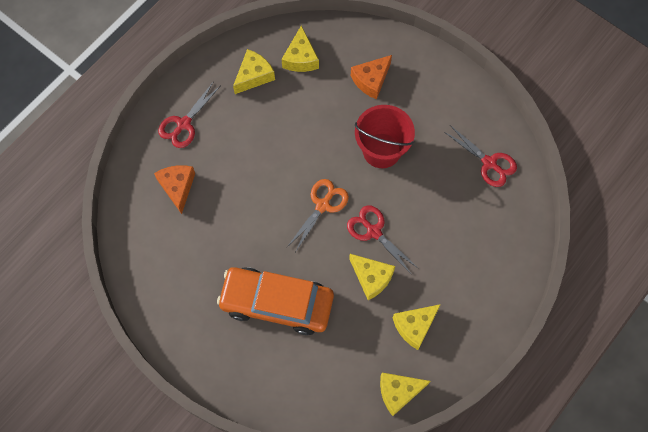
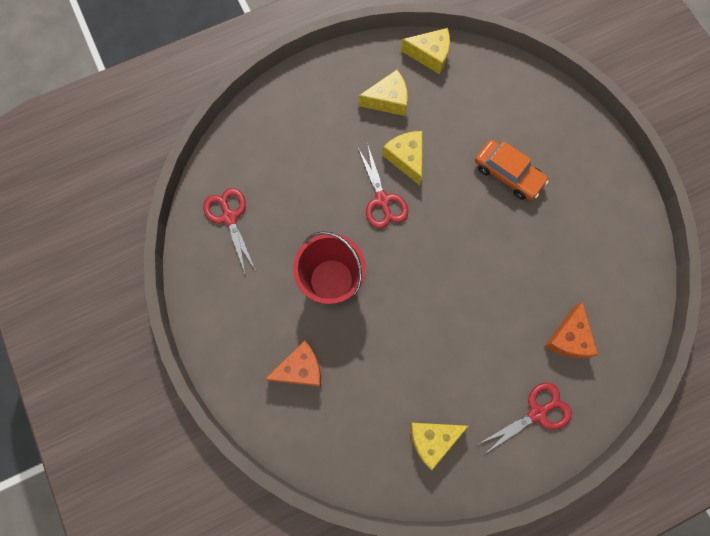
camera: 155 degrees left, 5 degrees up
(277, 303) = (508, 174): orange car -> orange car, size x0.62
(300, 58) = (367, 437): yellow cheese -> none
(323, 205) = (421, 249): orange scissors -> none

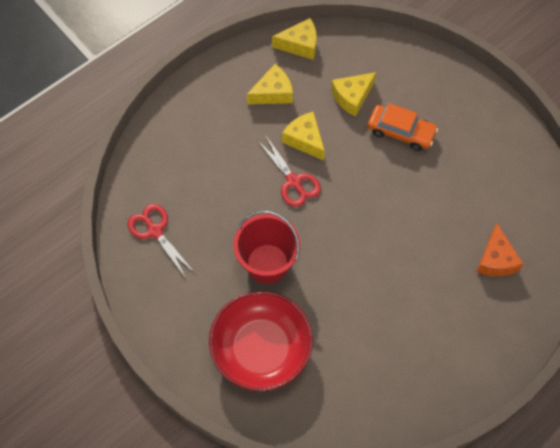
camera: 15 degrees left, 10 degrees down
(300, 369) = (261, 349): orange cheese -> red bowl
(432, 439) = (400, 378): yellow cheese -> yellow cheese (352, 97)
(537, 413) = (487, 331): red scissors -> none

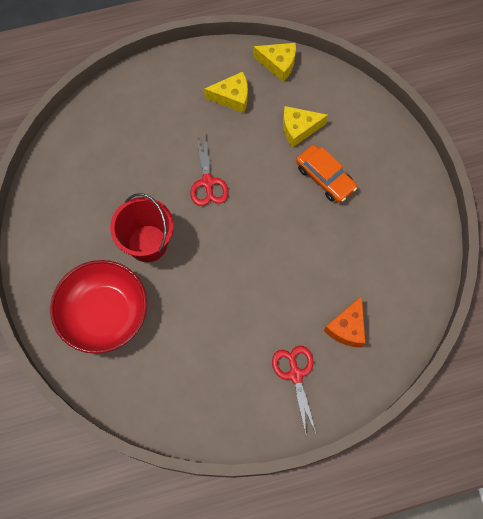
camera: 25 degrees right, 5 degrees up
(155, 231) = (71, 175): red scissors -> red scissors (295, 374)
(305, 140) = (237, 150): yellow cheese -> none

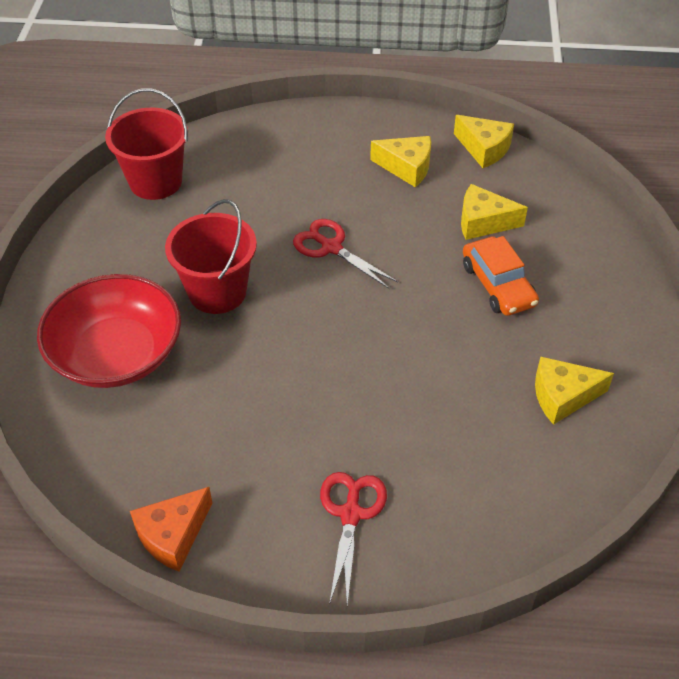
camera: 20 degrees right, 20 degrees down
(63, 165) = (155, 181): none -> red bucket
(207, 182) = (331, 247): red scissors -> red scissors turned 120 degrees clockwise
(347, 328) = (457, 477): orange cheese -> orange cheese (173, 535)
(390, 249) = (562, 396): none -> yellow cheese

